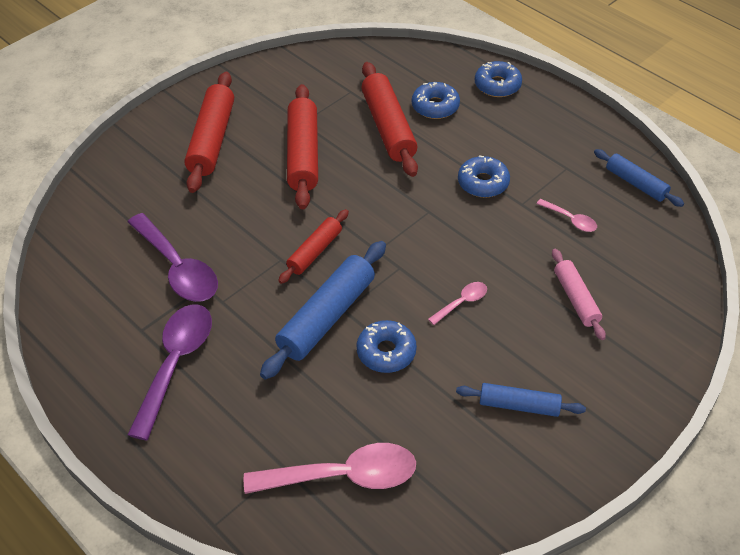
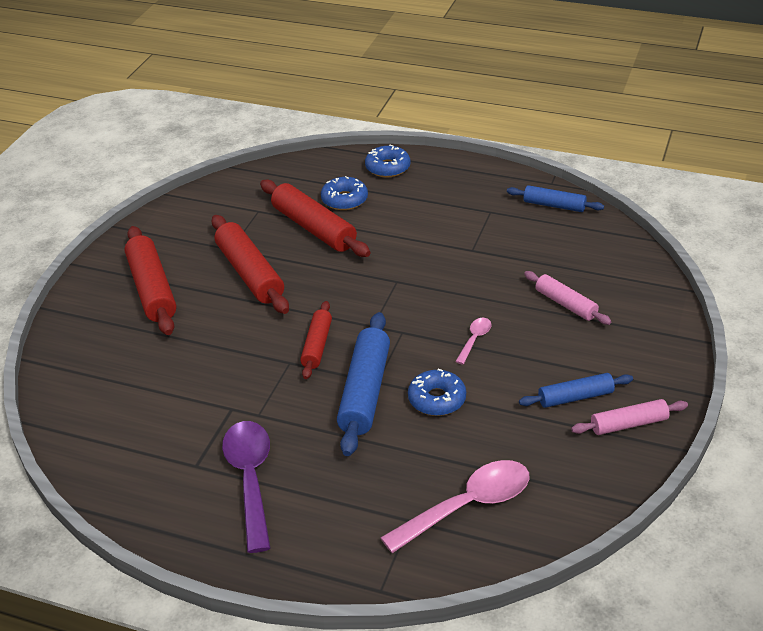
camera: 25 degrees left, 10 degrees down
(178, 268) = (195, 403): purple spoon -> none
(483, 183) = (428, 244): blue donut -> none
(553, 457) = (628, 424): none -> pink rolling pin
(570, 220) = (520, 248): pink spoon -> none

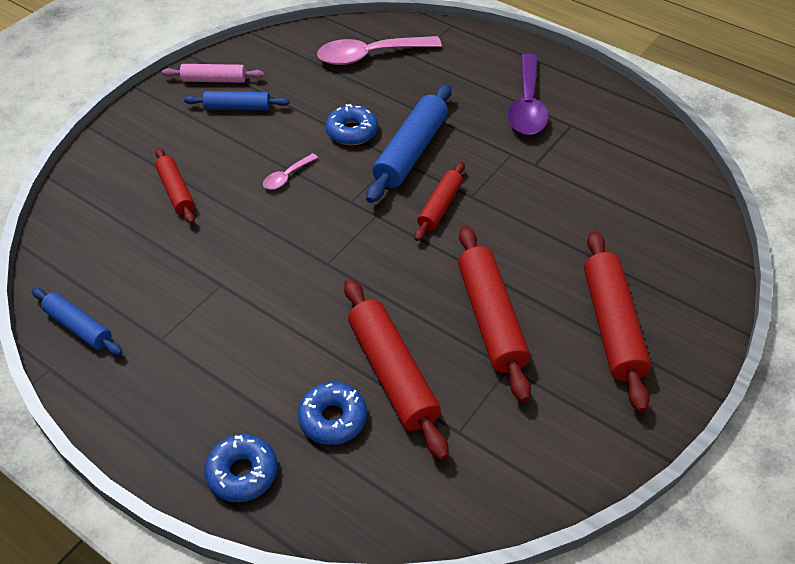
camera: 165 degrees left, 10 degrees up
(565, 304) = (176, 191): pink rolling pin -> red rolling pin

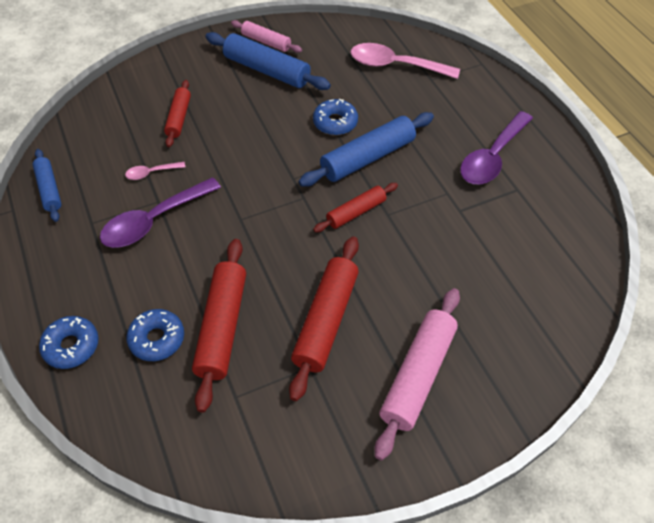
camera: 30 degrees right, 5 degrees up
(233, 305) = (154, 221): none -> purple spoon
(238, 107) = (267, 70): blue rolling pin -> blue rolling pin, size x1.68
(287, 176) = (261, 139): pink spoon -> pink spoon (151, 173)
(611, 326) = (417, 375): red rolling pin -> pink rolling pin

